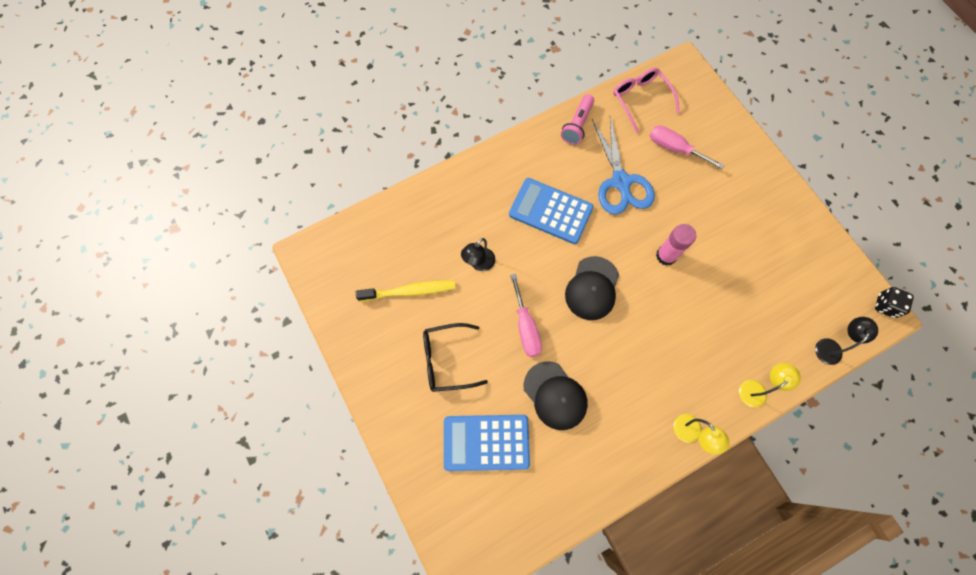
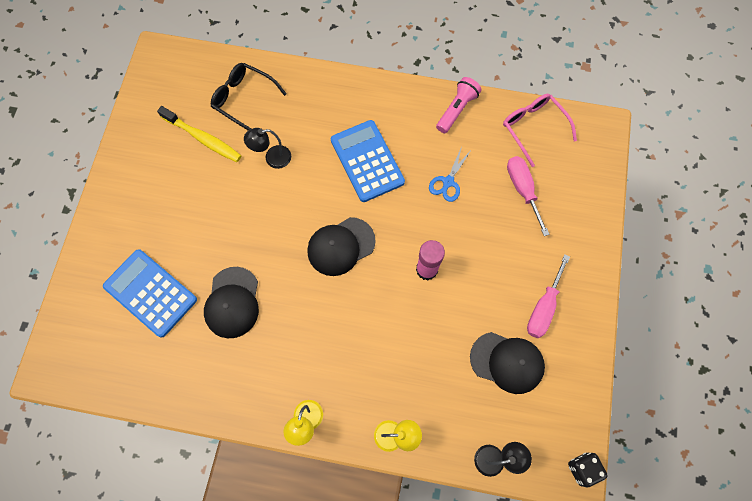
camera: 40 degrees right, 0 degrees up
(447, 360) = (181, 210): black glasses -> black glasses (244, 99)
(526, 327) = (261, 233): pink screwdriver -> pink screwdriver (543, 307)
(577, 125) = (457, 109): pink flashlight -> pink flashlight turned 150 degrees clockwise
(621, 182) = (448, 182): blue scissors -> blue scissors, size x0.53
(641, 99) = (533, 128): pink glasses -> pink glasses turned 45 degrees counterclockwise
(776, 275) = (507, 362): none -> black cap

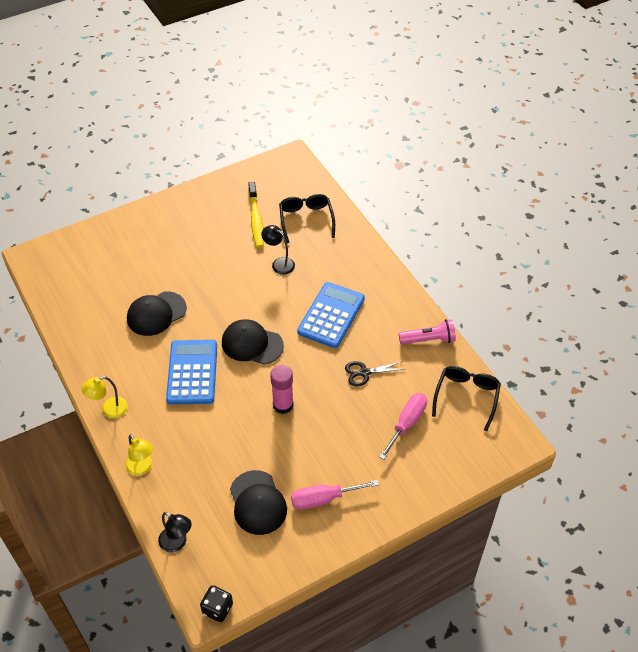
camera: 50 degrees right, 20 degrees down
(150, 293) = (124, 268): blue calculator -> blue calculator (192, 372)
(448, 182) = (364, 373): blue scissors -> black scissors
(533, 128) = (466, 397): pink glasses -> black glasses

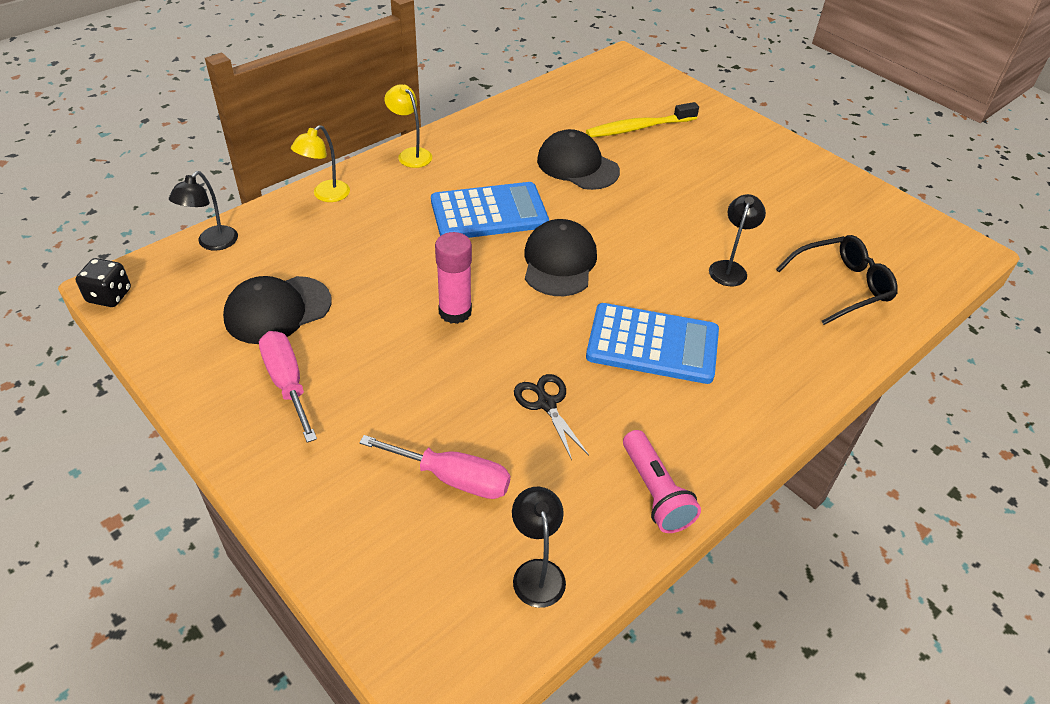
camera: 75 degrees right, 5 degrees down
(256, 220) = (804, 230): yellow toothbrush -> yellow toothbrush (638, 128)
(466, 397) = (536, 572): black glasses -> black lamp

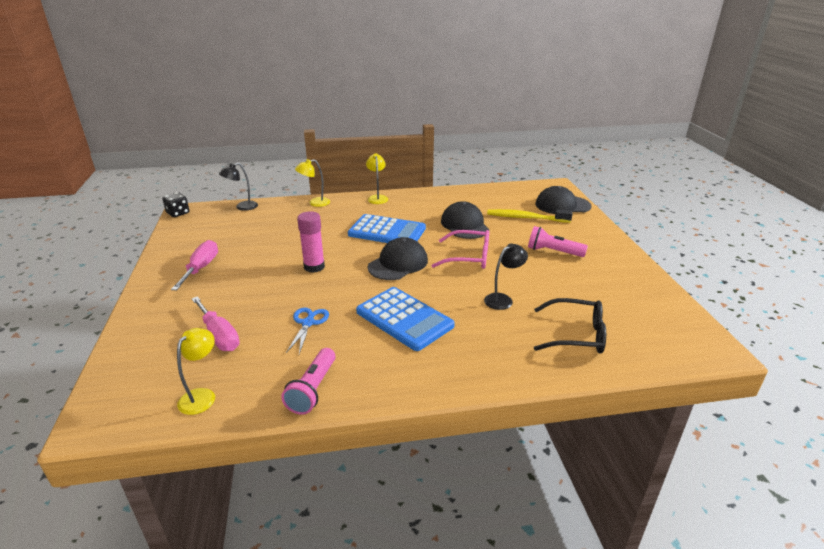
camera: 35 degrees right, 15 degrees down
(277, 310) = (235, 239): black cap -> black cap (562, 205)
(536, 572) = (202, 396): black lamp -> yellow lamp
(546, 403) = (308, 323): black scissors -> blue scissors
(633, 218) = (468, 257): none -> pink glasses
(717, 173) = (553, 252): none -> pink flashlight

